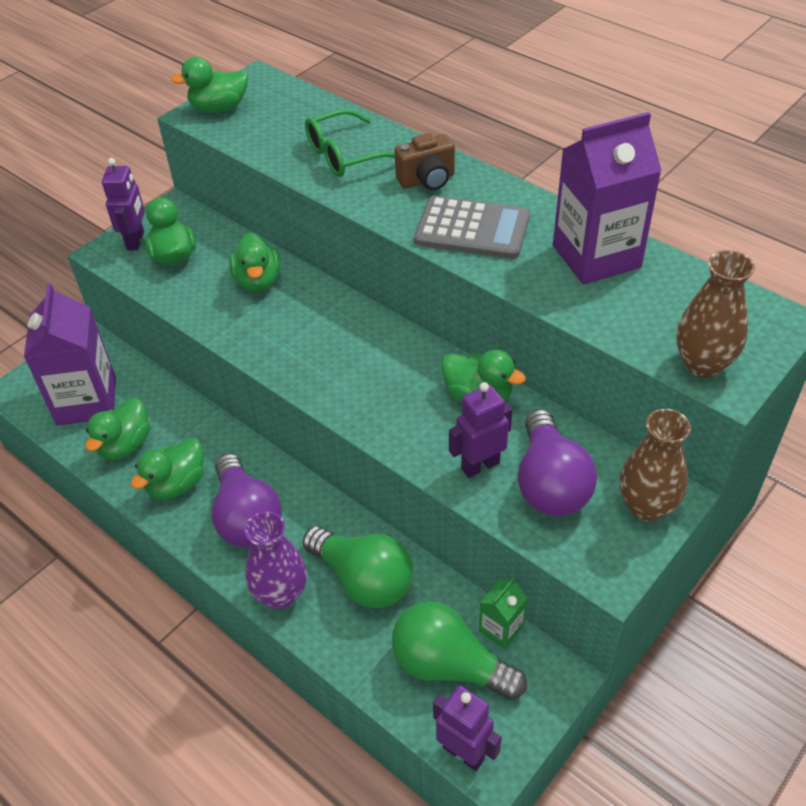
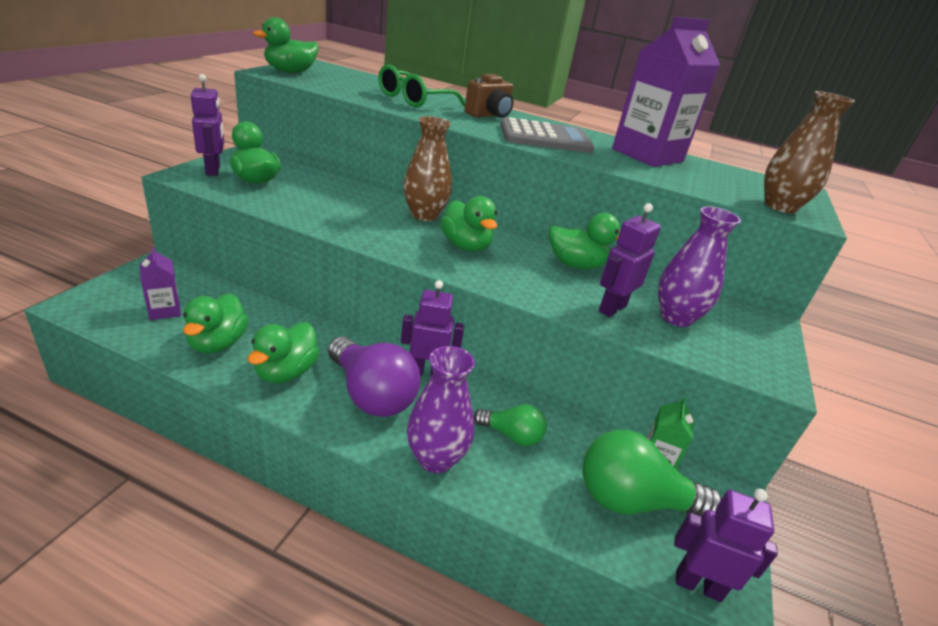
camera: 25 degrees left, 15 degrees down
(86, 401) = (164, 310): purple carton -> purple carton, size x0.47
(258, 281) = (343, 197): green duck -> green duck (466, 246)
(309, 496) = (427, 372): none -> purple robot
(363, 579) = (511, 435): green light bulb -> green light bulb, size x0.56
(550, 483) = (676, 317): purple light bulb -> purple vase
(646, 506) = (759, 328): brown vase -> brown vase (424, 215)

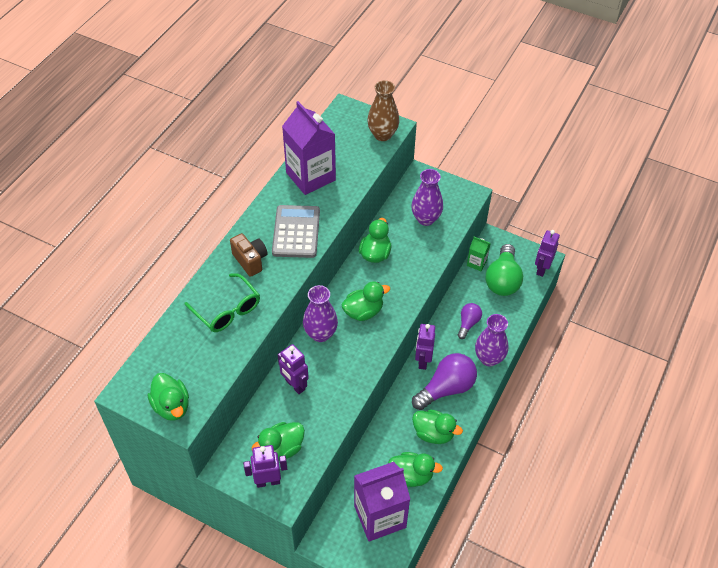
camera: 80 degrees left, 20 degrees up
(164, 310) = (380, 516): purple carton -> purple carton, size x2.12
(424, 215) = (320, 334): brown vase -> purple vase
(511, 435) = (468, 323): green light bulb -> purple light bulb
(612, 308) = (423, 247): purple robot -> purple robot (295, 385)

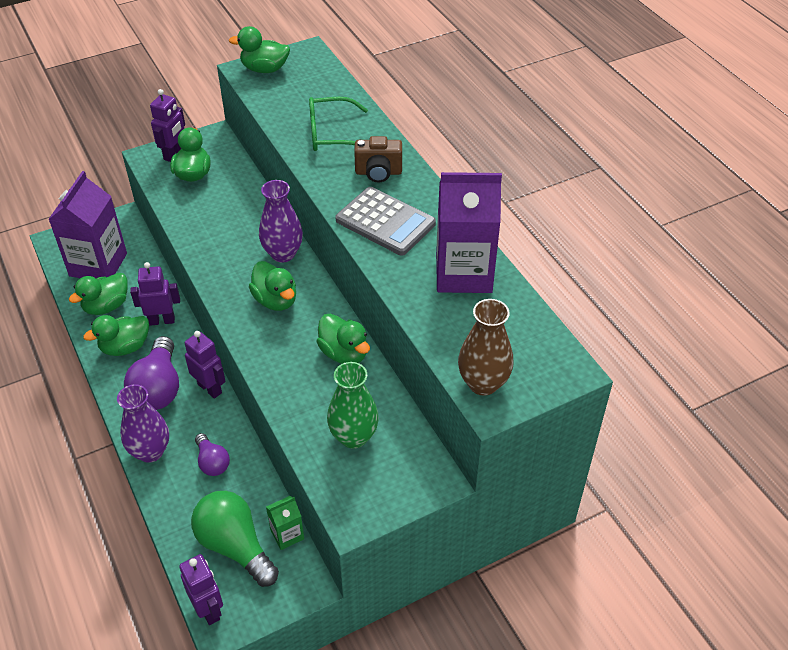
camera: 125 degrees right, 5 degrees down
(295, 385) = (245, 209): purple robot -> purple robot (162, 320)
(363, 312) = (275, 300): green duck -> green duck turned 45 degrees counterclockwise
(426, 219) = (353, 437): purple vase -> green vase

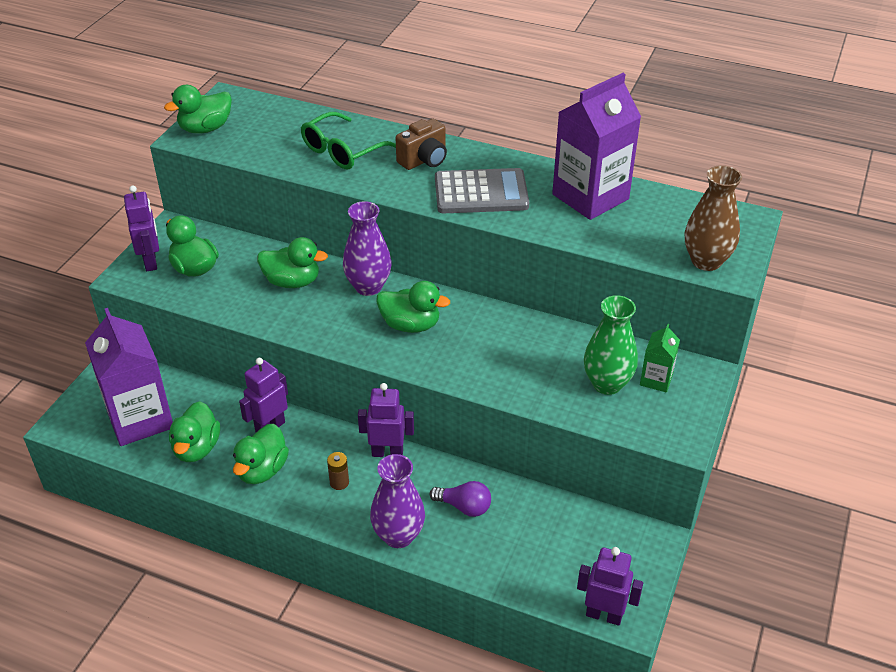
camera: 40 degrees left, 5 degrees down
(158, 388) = (339, 482): purple light bulb -> brown battery
(235, 546) = (564, 554): green light bulb -> none
(287, 534) = (593, 516): green carton -> green carton (656, 379)
(344, 353) = (520, 330): green duck -> green duck (292, 282)

